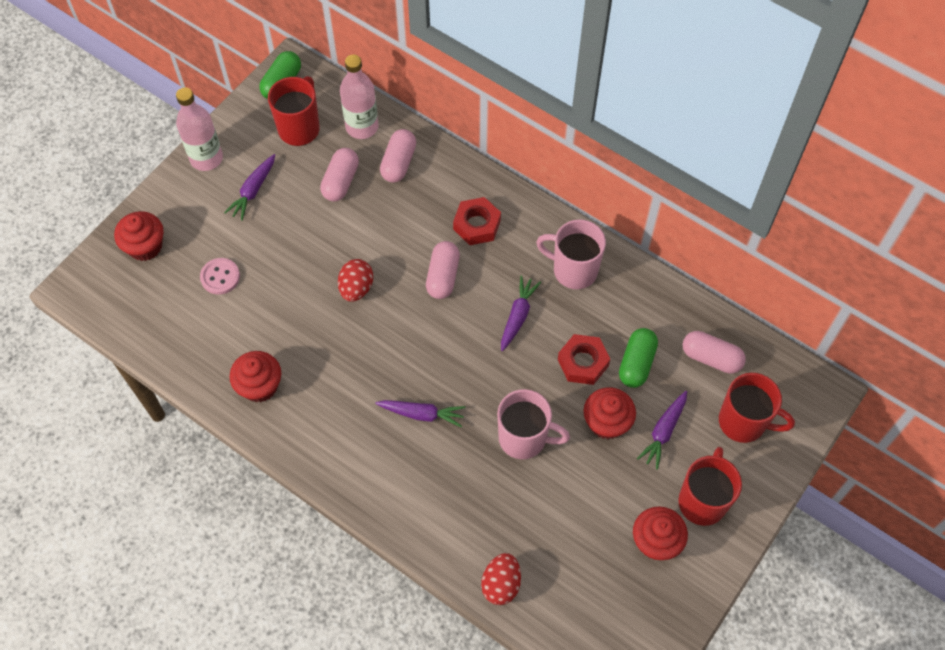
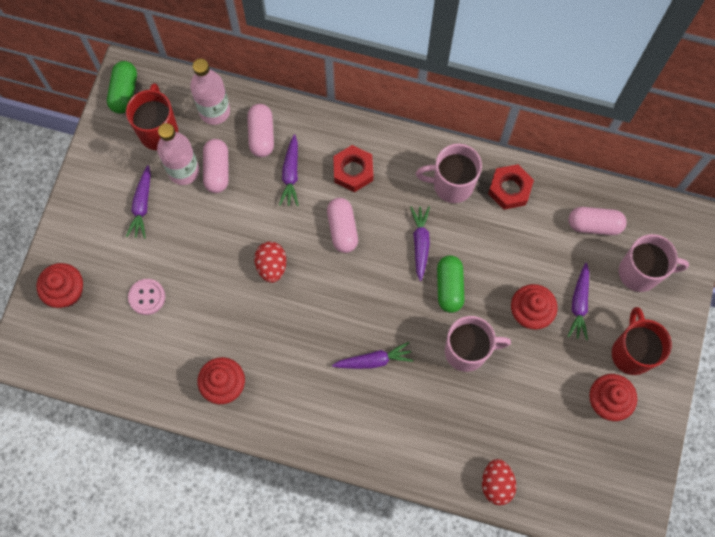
camera: 20 degrees left, 10 degrees up
(206, 158) = (86, 188): pink bottle -> pink bottle (184, 171)
(412, 208) = (291, 174): none -> purple carrot
(583, 362) = (490, 266): red nut -> red nut (509, 189)
(636, 363) = (535, 251): green capsule -> green capsule (449, 287)
(743, 422) = (640, 272): red mug -> pink mug

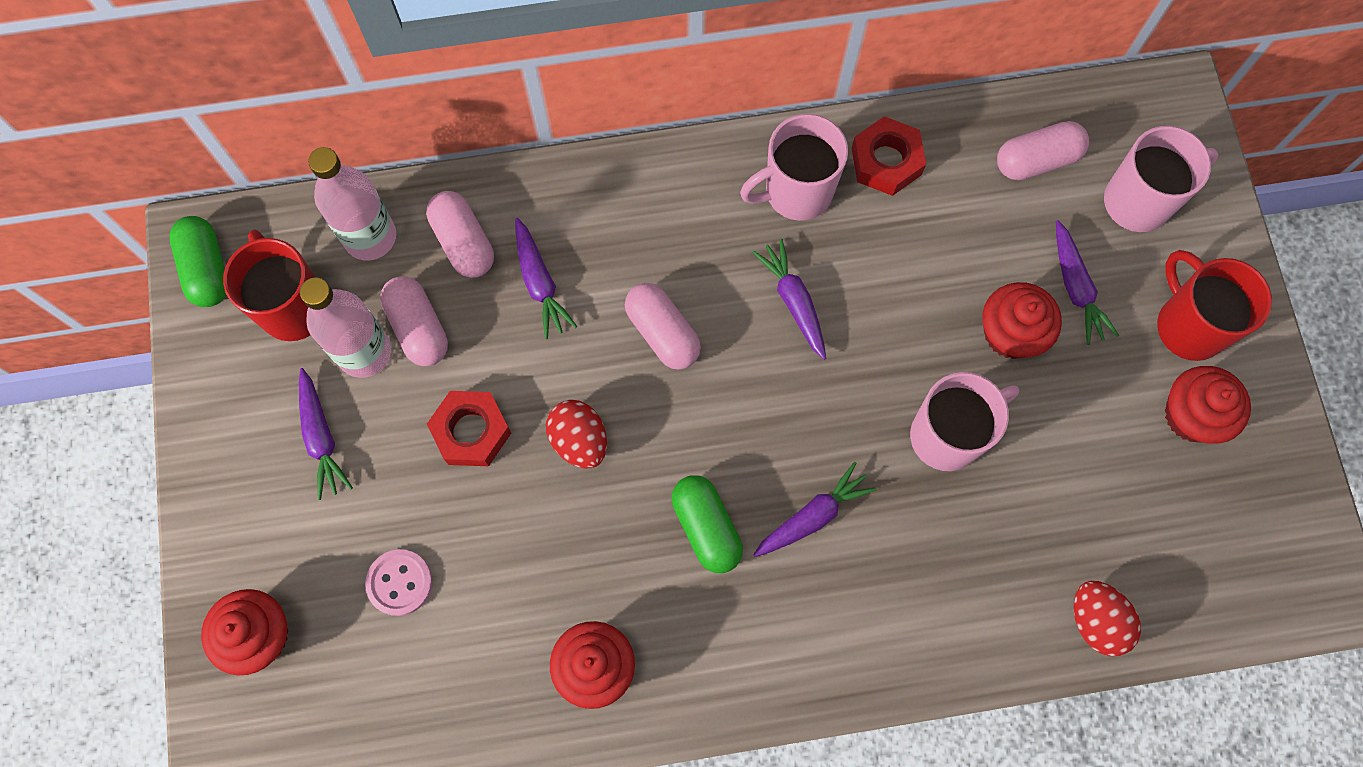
camera: 25 degrees left, 0 degrees up
(353, 171) = (635, 236): red nut -> red nut (471, 431)
(449, 287) = (871, 349): green capsule -> green capsule (706, 527)

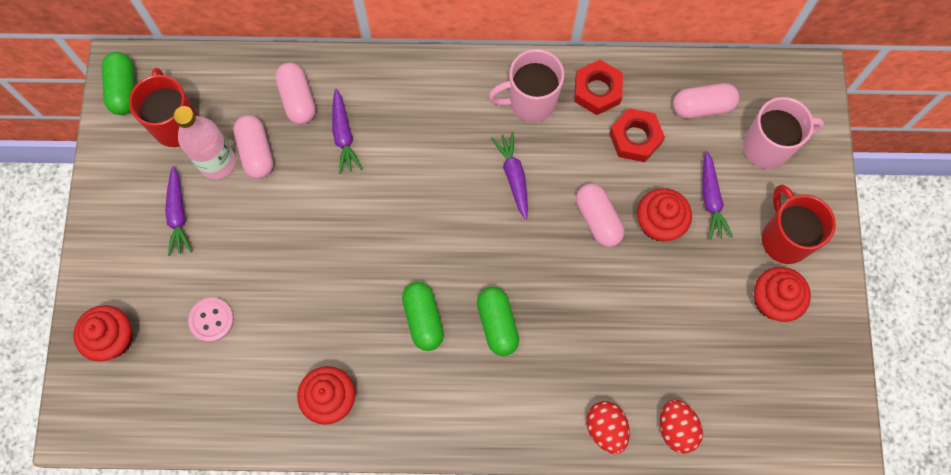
camera: 10 degrees right, 0 degrees up
(370, 237) = (235, 85): pink bottle -> none
(471, 431) = (278, 227): red nut -> red nut (635, 138)
(579, 440) = (349, 246): red egg -> red egg (605, 428)
(663, 333) = (420, 183): pink capsule -> pink capsule (598, 219)
(813, 516) = (497, 324): purple carrot -> green capsule
(948, 435) = (601, 285): pink mug -> none

